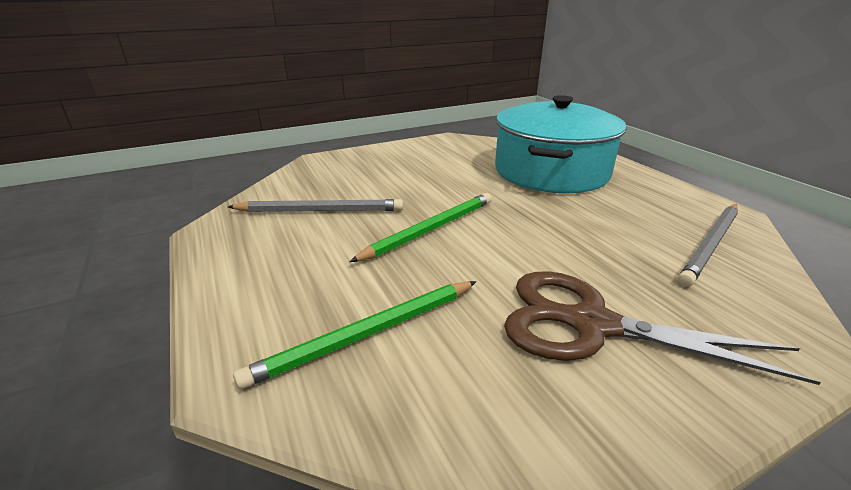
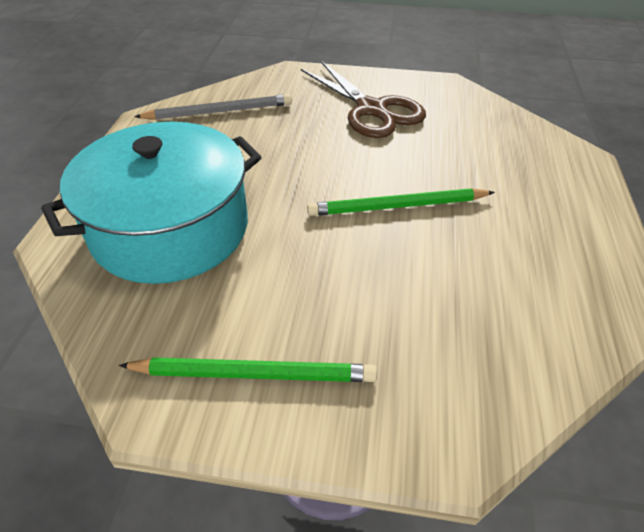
camera: 145 degrees left, 15 degrees up
(320, 210) = (495, 284): grey pencil -> none
(367, 334) = (501, 150): green pencil -> green pencil (254, 373)

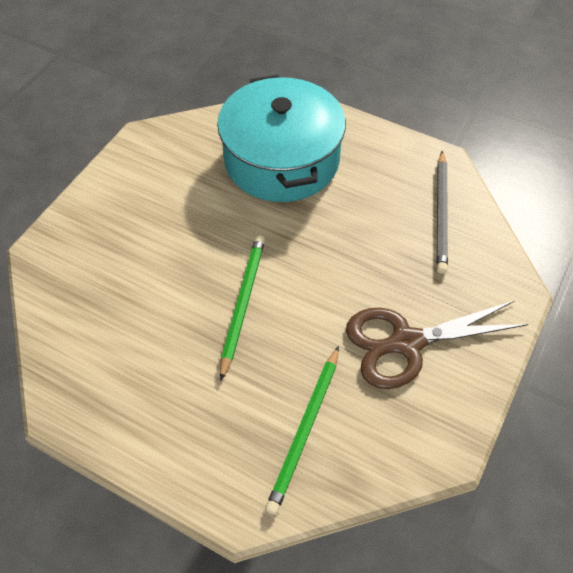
camera: 110 degrees right, 10 degrees up
(254, 373) = (137, 180): green pencil -> green pencil (305, 430)

